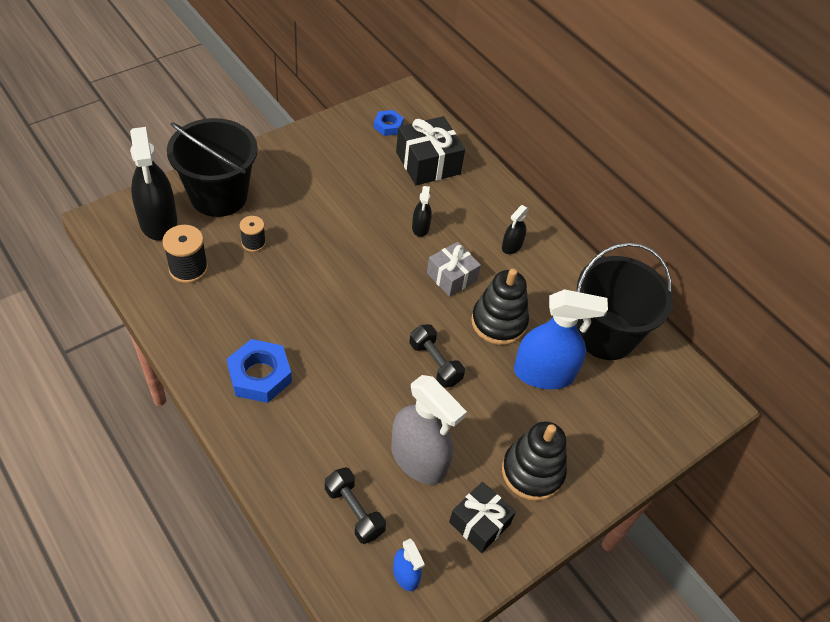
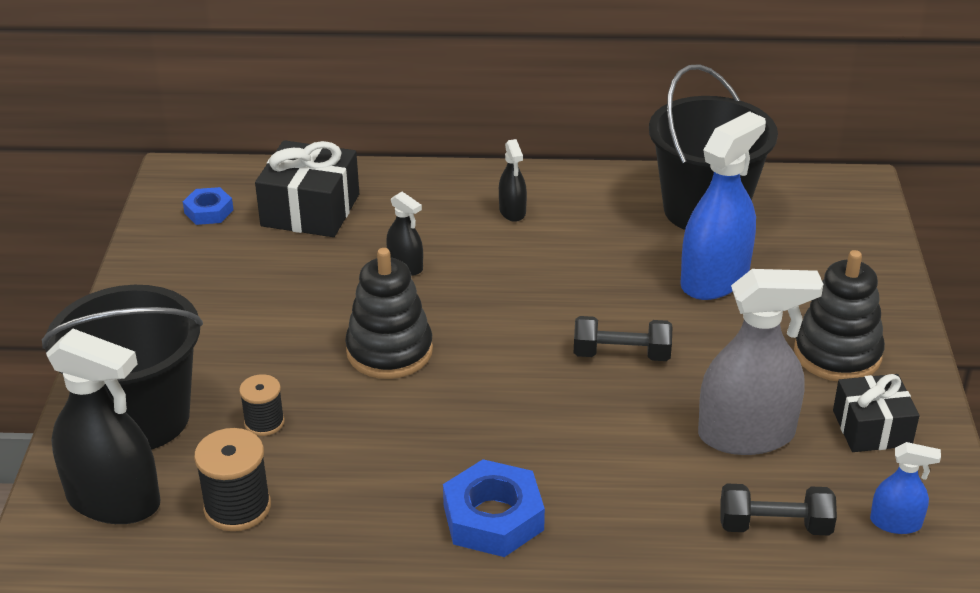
camera: 45 degrees left, 15 degrees down
(451, 277) = (508, 278): grey gift -> none
(498, 322) = (611, 276): black stacking toy -> black stacking toy (389, 351)

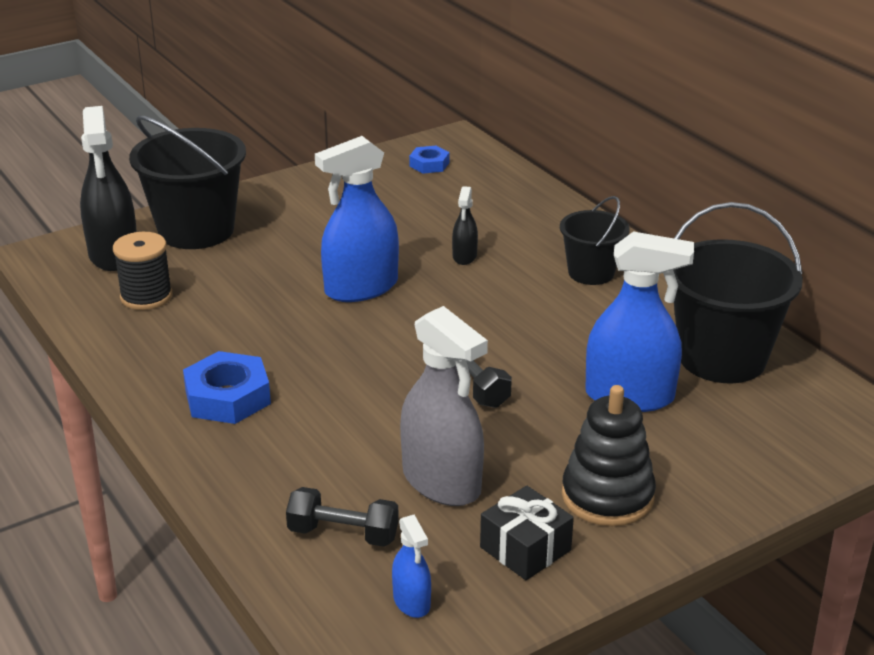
camera: 55 degrees right, 5 degrees down
(264, 422) = (236, 272): black spool -> none
(310, 210) = (480, 197): black gift -> none
(389, 351) = (361, 288): black stacking toy -> blue spray bottle
(512, 211) = (591, 273): black spray bottle -> black bucket
(774, 526) = (343, 534): black dumbbell -> black dumbbell turned 45 degrees counterclockwise

